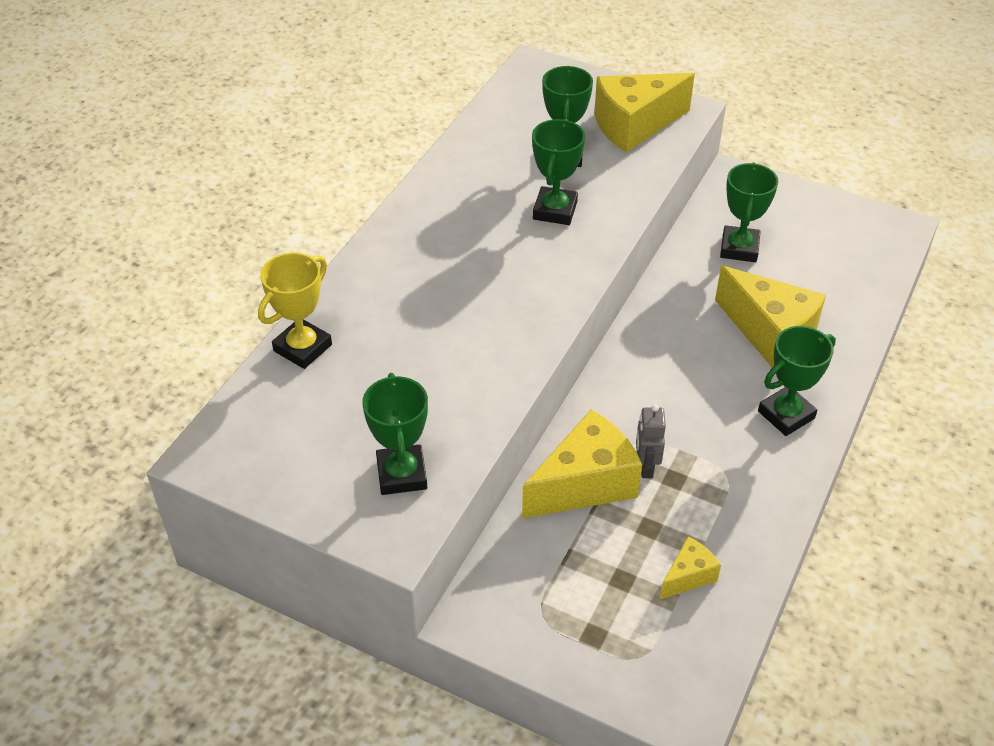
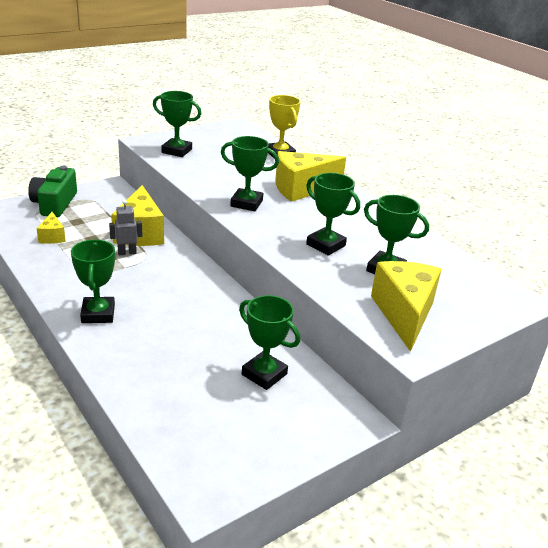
camera: 115 degrees right, 15 degrees down
(514, 313) = (246, 203): none -> green trophy
(598, 650) = (55, 204): none -> green camera
(646, 467) = (127, 252): grey robot -> grey robot turned 45 degrees counterclockwise
(770, 333) = (167, 343): yellow cheese -> yellow cheese (301, 189)

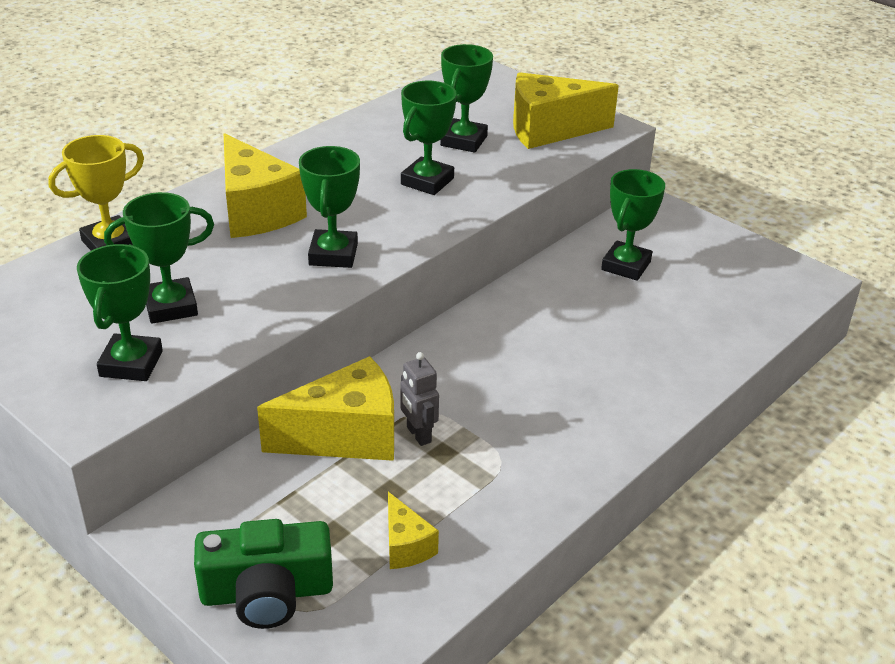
camera: 100 degrees left, 5 degrees up
(52, 237) = (406, 546): yellow cheese -> yellow cheese turned 90 degrees clockwise
(98, 314) = (598, 420): green trophy -> green trophy (171, 306)

